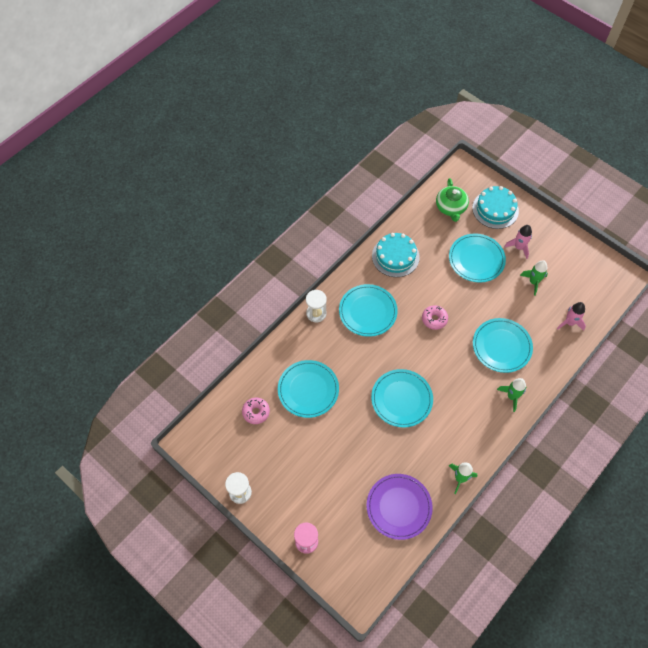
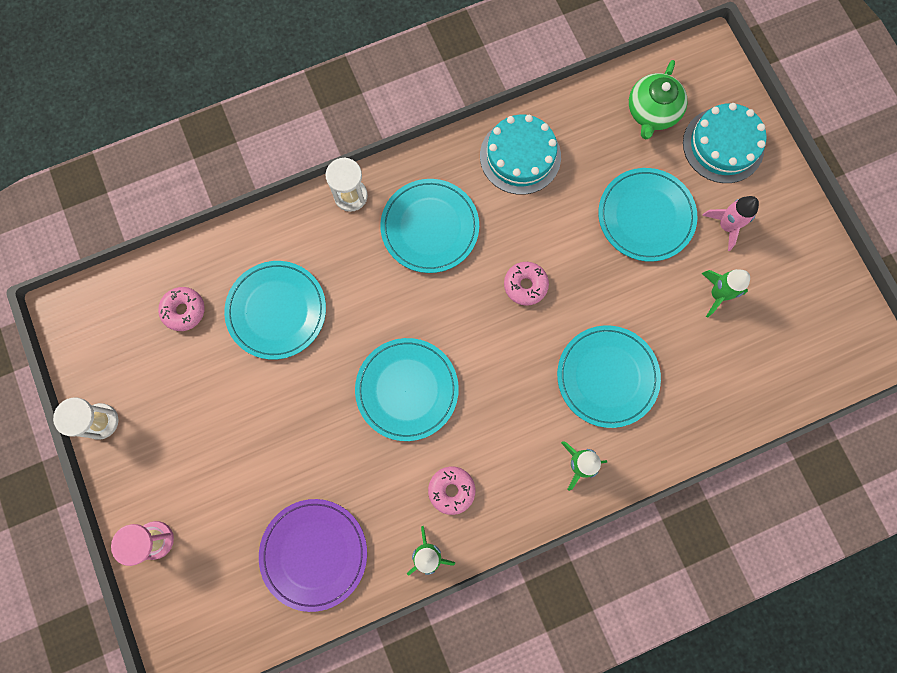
camera: 25 degrees right, 15 degrees up
(454, 439) = (451, 490): none -> pink donut
(569, 322) = (738, 387): pink rocket -> none

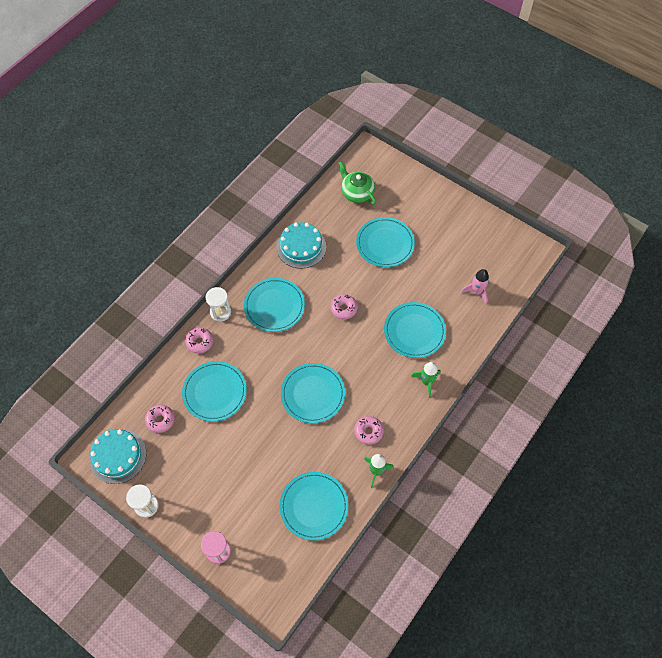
camera: 30 degrees left, 15 degrees down
(298, 225) = (200, 342): none -> pink donut
(314, 553) = (314, 506): purple plate -> turquoise plate
(652, 112) = (356, 192): green teapot -> green teapot turned 150 degrees clockwise
(717, 294) = (444, 262): green rocket -> none
(723, 145) = (402, 191): turquoise cake -> turquoise cake (118, 456)
(726, 226) = (428, 228): pink rocket -> pink rocket (476, 292)

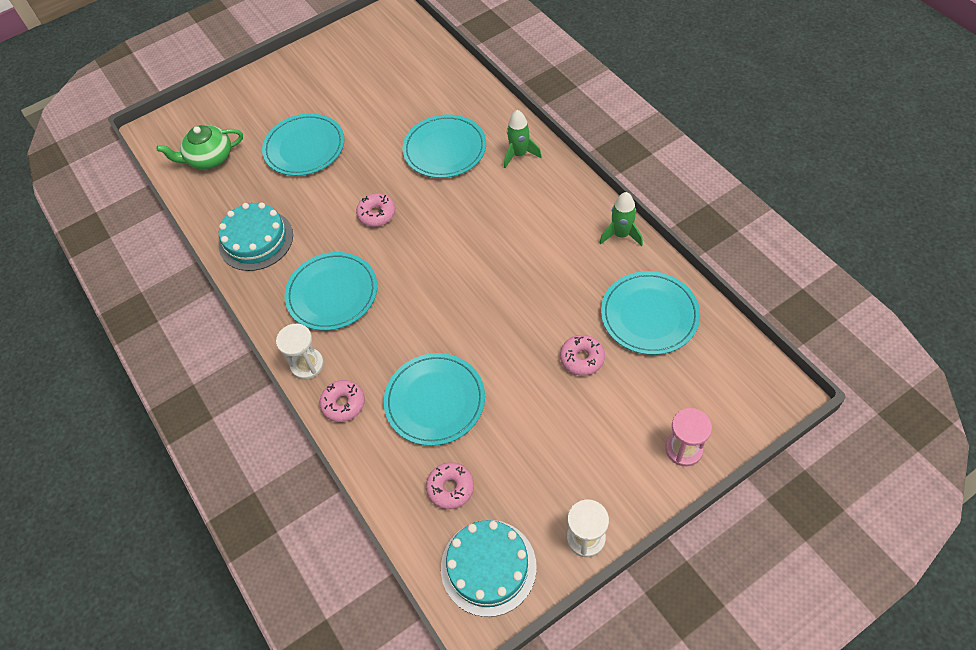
camera: 65 degrees left, 5 degrees down
(313, 394) = (487, 278): turquoise plate -> none
(368, 431) = (564, 230): pink donut -> pink donut (582, 358)
(476, 292) = (420, 78): pink rocket -> none

